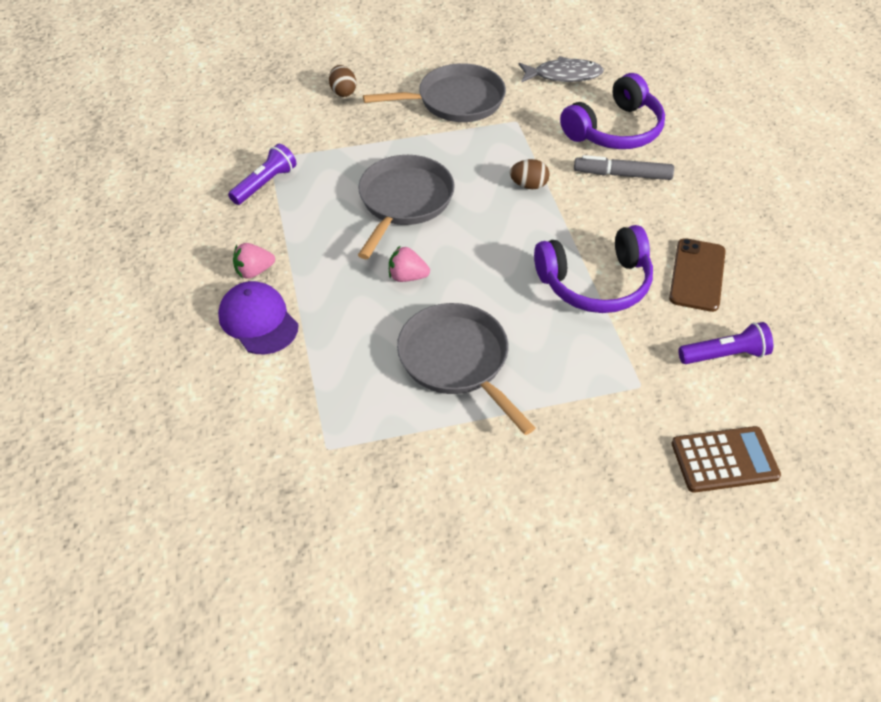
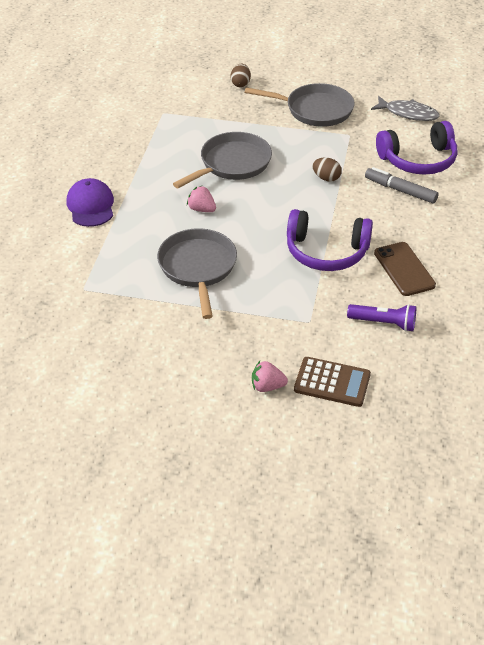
camera: 25 degrees right, 5 degrees down
(254, 271) = (107, 177): pink strawberry -> pink strawberry (267, 386)
(265, 184) = (149, 127): purple flashlight -> none
(697, 275) = (404, 269): brown phone -> brown phone turned 60 degrees counterclockwise

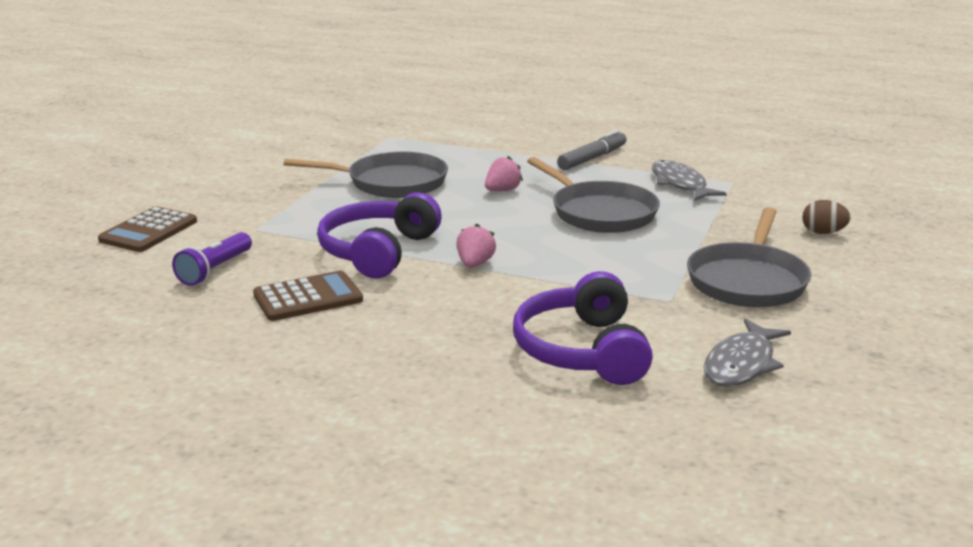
camera: 100 degrees right, 20 degrees down
(91, 206) = (530, 142): purple cap -> none
(172, 133) = (680, 184): none -> grey fish
(267, 386) = (176, 201): pink strawberry -> pink strawberry (475, 264)
(326, 178) = (548, 269): brown egg -> none
(400, 190) = (498, 321): grey marker -> grey marker (592, 158)
(404, 269) = (308, 298): brown phone -> brown calculator

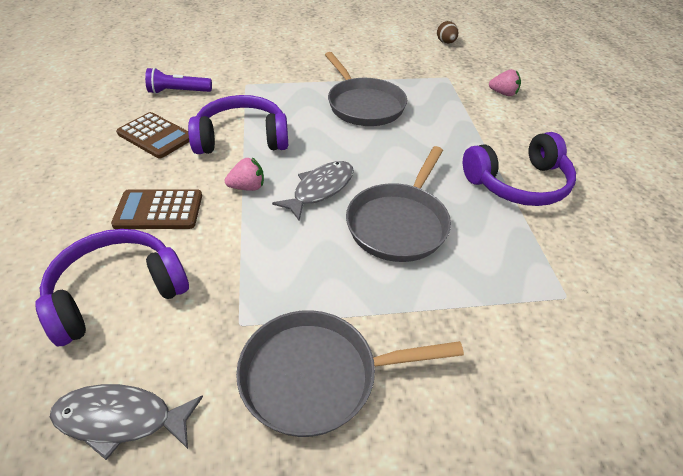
camera: 60 degrees right, 20 degrees up
(149, 231) = (219, 54): brown calculator -> brown calculator (159, 210)
(502, 190) = (397, 157): pink strawberry -> pink strawberry (503, 93)
(592, 158) = (518, 183): grey marker -> purple headphones
(680, 184) = (518, 258): grey fish -> grey fish (320, 189)
(823, 233) = (497, 421): brown egg -> brown egg (446, 42)

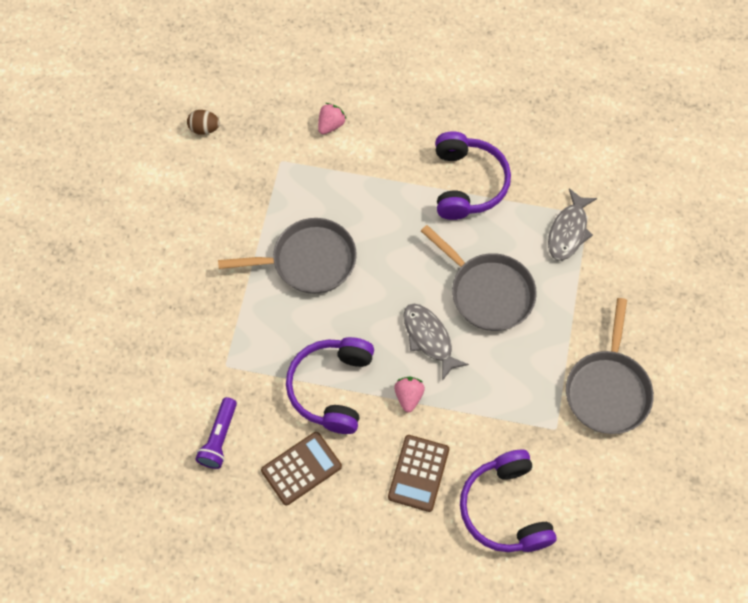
camera: 70 degrees left, 20 degrees up
(121, 419) = (609, 508): grey fish -> grey fish (568, 231)

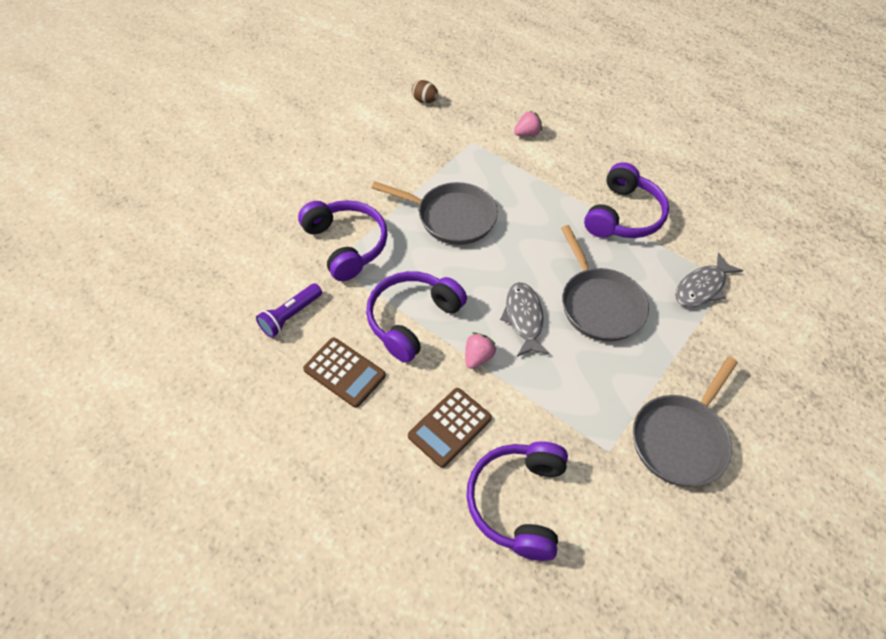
camera: 25 degrees right, 10 degrees down
(225, 339) = (346, 245): none -> purple headphones
(301, 468) = (344, 372): brown calculator -> brown calculator turned 45 degrees clockwise

